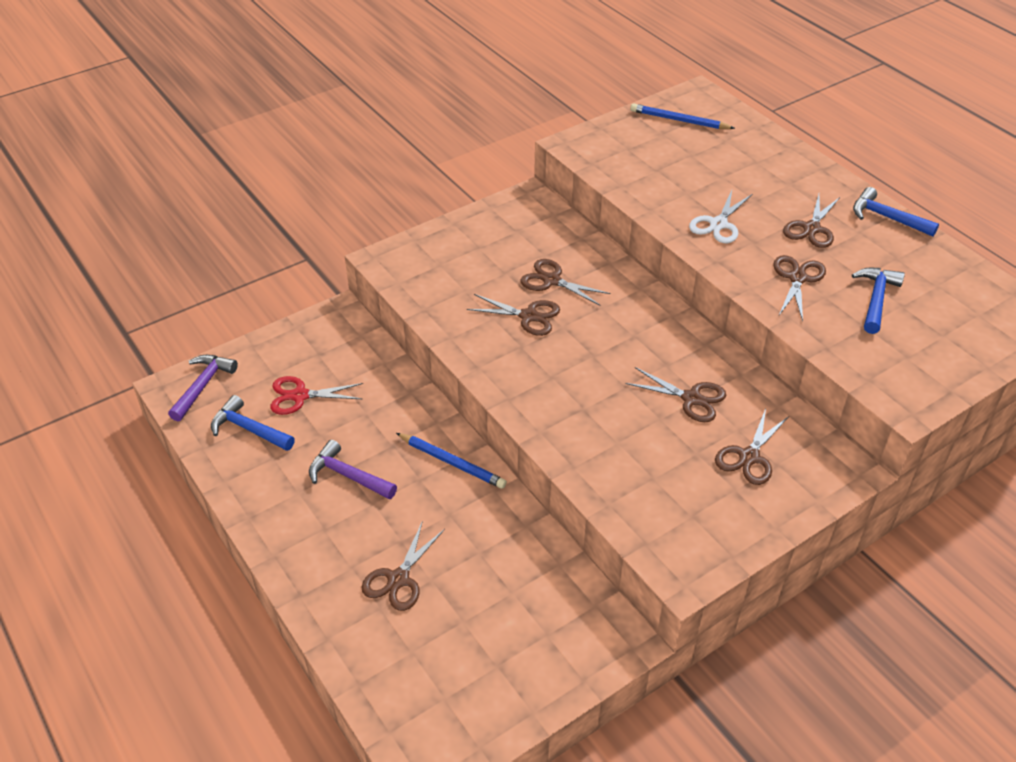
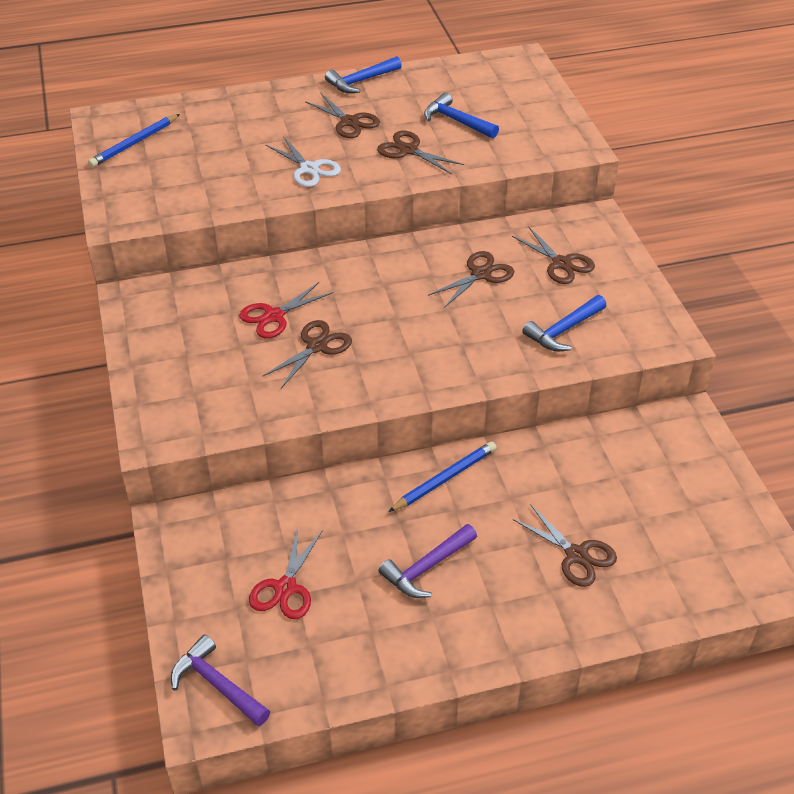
camera: 70 degrees left, 0 degrees up
(249, 429) = (315, 647): blue hammer -> blue hammer (563, 330)
(552, 280) = (274, 316): brown scissors -> red scissors

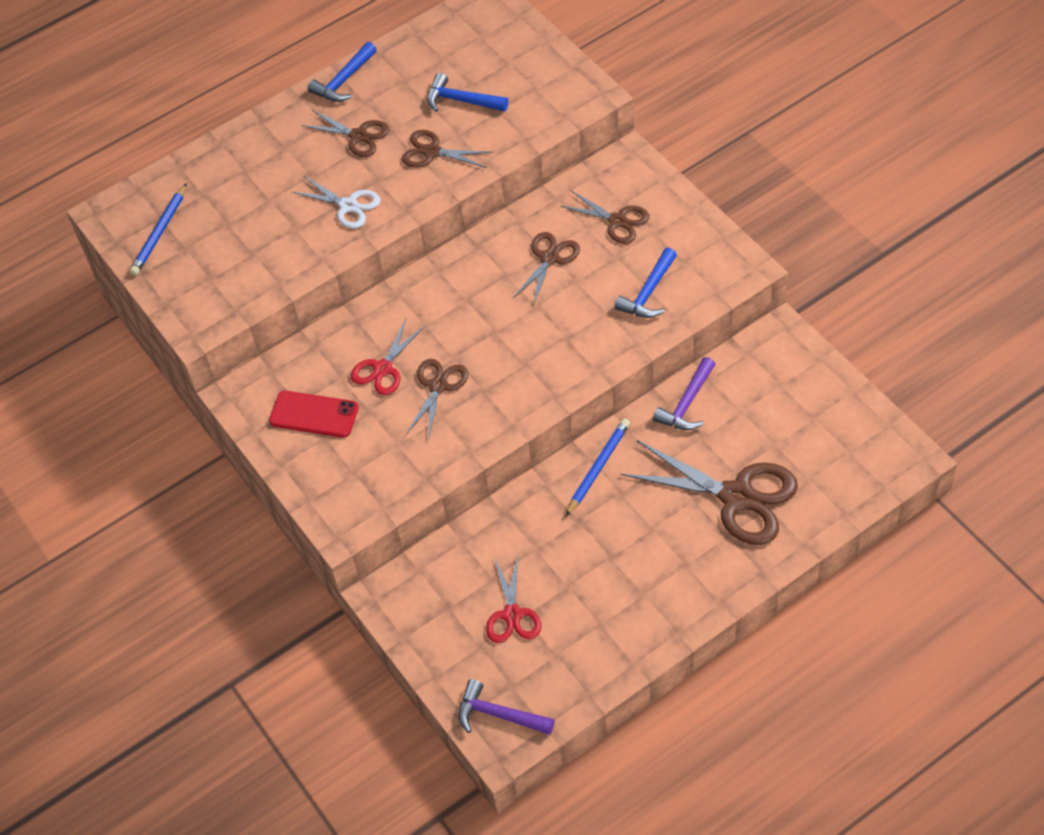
camera: 15 degrees left, 10 degrees up
(188, 334) = (314, 415): none -> red phone
(426, 568) = (619, 554): purple hammer -> purple hammer (687, 403)
(576, 555) = (736, 497): brown scissors -> brown scissors, size x1.79

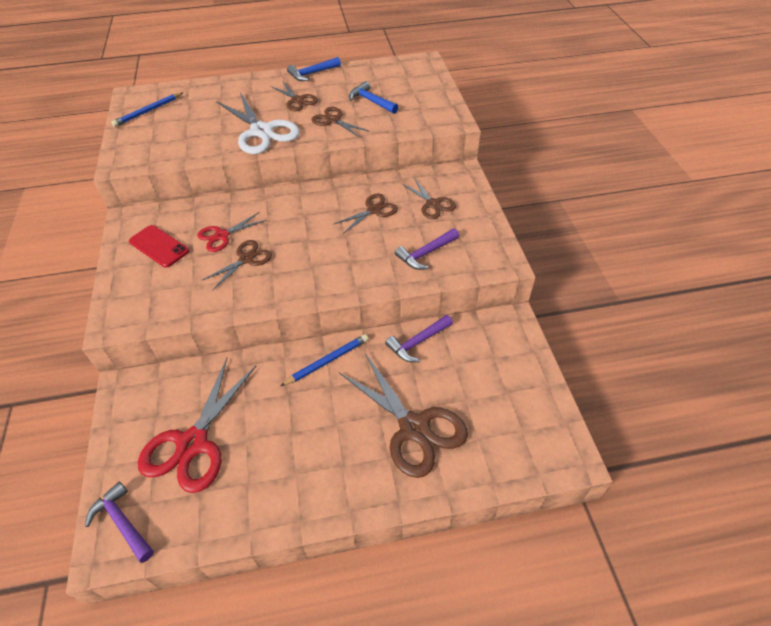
camera: 20 degrees right, 5 degrees down
(348, 206) = (261, 131): white scissors -> white scissors, size x1.79
(512, 614) = (193, 443): red scissors -> red scissors, size x1.79
(648, 293) = (425, 254): blue hammer -> purple hammer

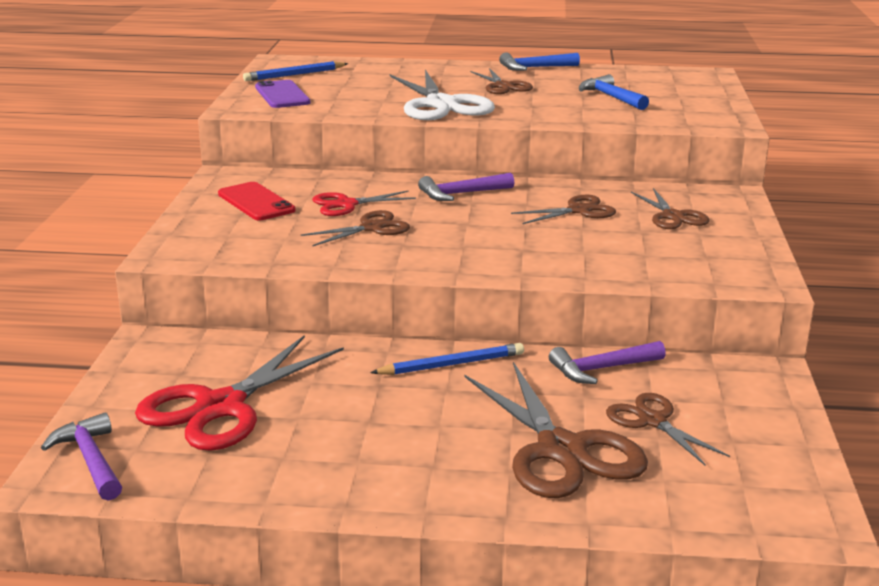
camera: 15 degrees right, 25 degrees down
(147, 140) = (282, 95): none -> purple phone
(333, 120) = (548, 106): brown scissors -> brown scissors (652, 421)
(425, 254) = (642, 258): purple hammer -> purple hammer (461, 194)

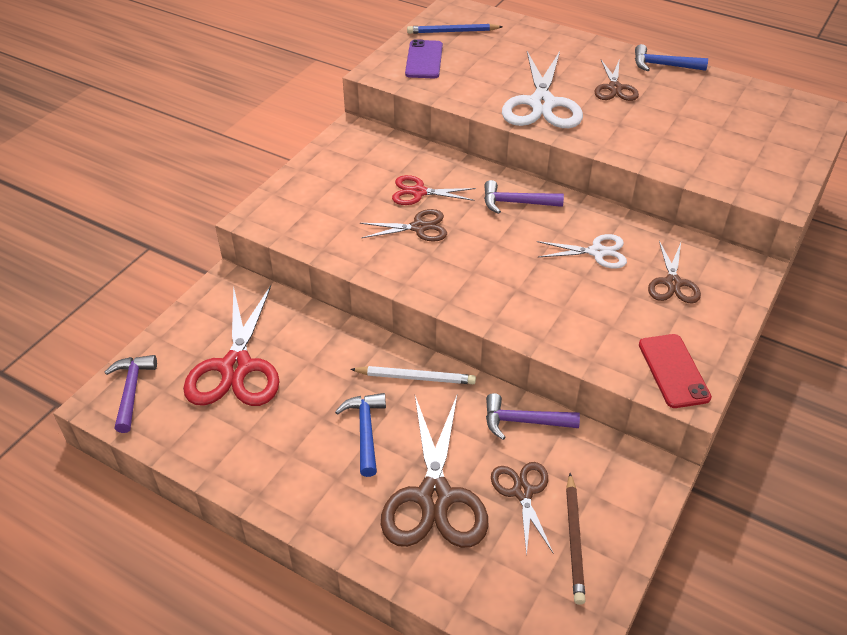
camera: 25 degrees right, 20 degrees up
(220, 407) = (236, 367): red scissors -> red scissors turned 60 degrees counterclockwise
(256, 202) = (354, 171): red phone -> red phone (673, 371)
(451, 364) = (415, 377): blue pencil -> white pencil
(579, 210) = (597, 252): brown scissors -> white scissors
(611, 97) = (699, 127): blue hammer -> blue hammer (365, 431)
(740, 441) = (574, 540): none -> brown pencil

